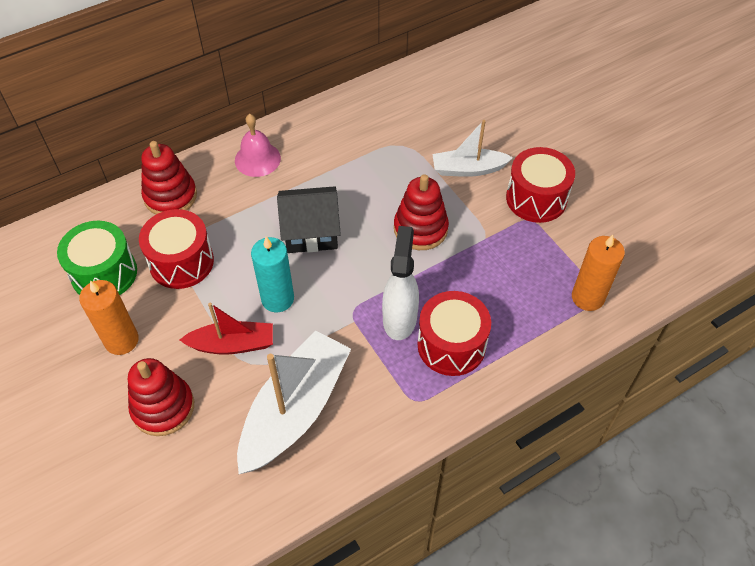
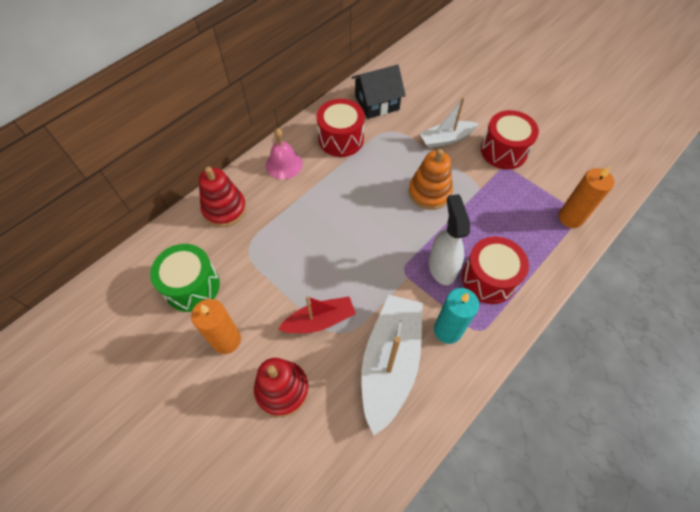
camera: 15 degrees left, 5 degrees up
(181, 262) = (253, 261): red drum -> red drum (341, 139)
(277, 299) = (341, 274): turquoise candle -> turquoise candle (447, 330)
(311, 231) = (347, 213): black house -> black house (377, 103)
(420, 229) = (429, 192): red stacking toy -> orange stacking toy

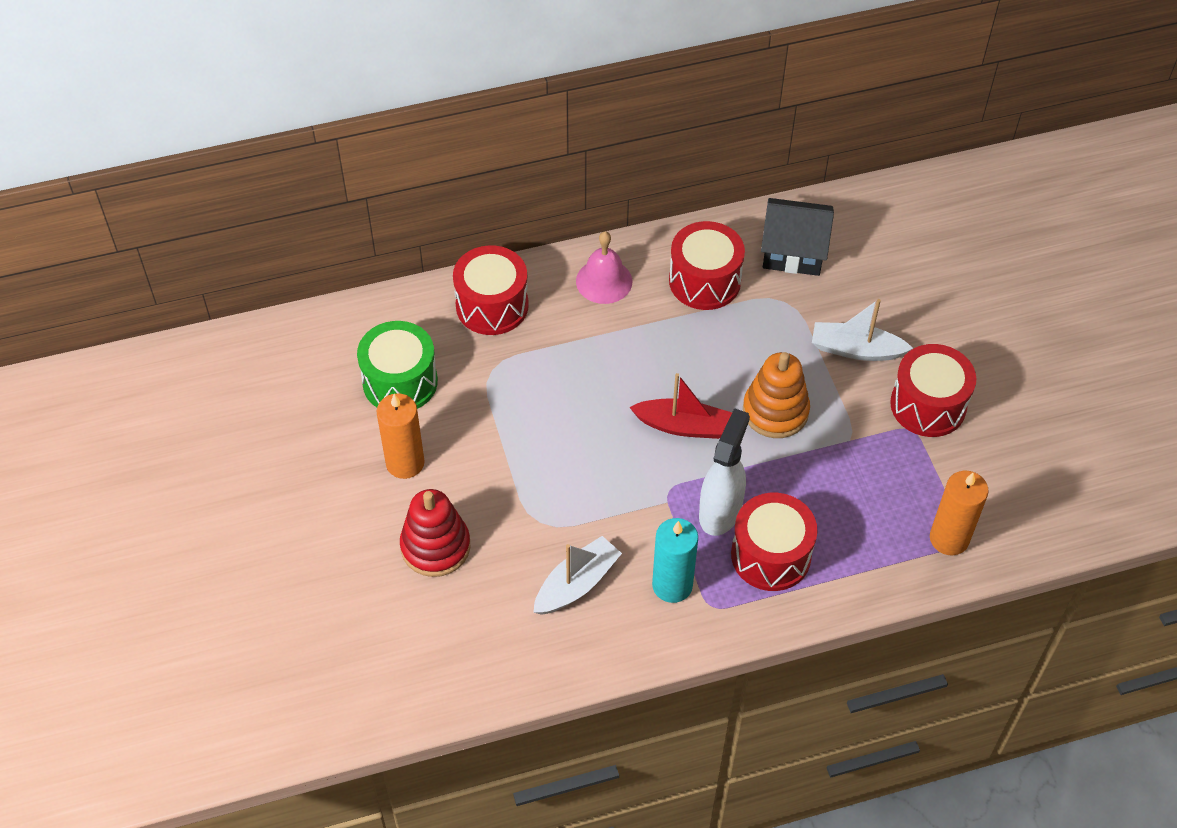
camera: 30 degrees right, 5 degrees down
(224, 209) = (492, 305): red stacking toy -> red drum
(320, 320) = (525, 496): red boat -> red boat (683, 426)
(390, 363) = (576, 584): white boat -> white boat, size x0.59

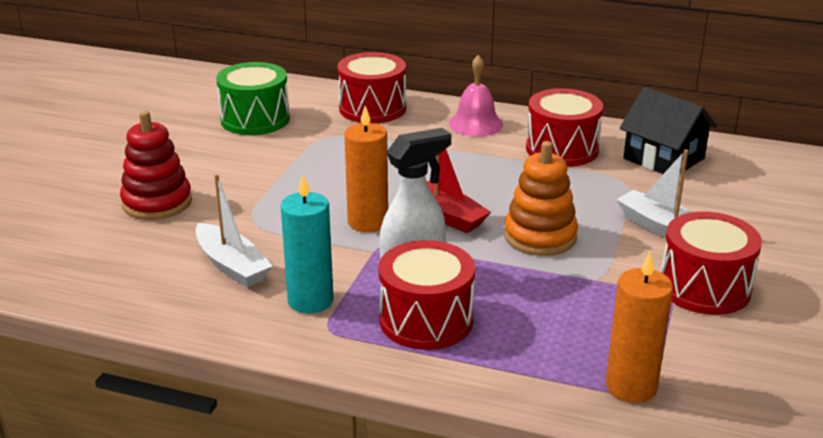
camera: 35 degrees right, 25 degrees down
(405, 463) = (200, 155): orange candle -> orange candle (368, 222)
(576, 584) = (232, 266): white boat -> white boat turned 60 degrees clockwise

